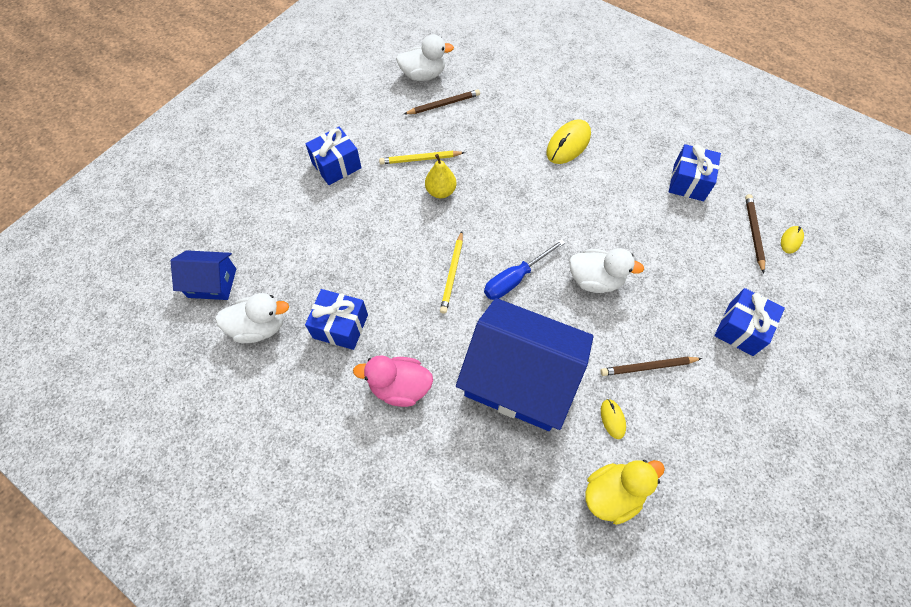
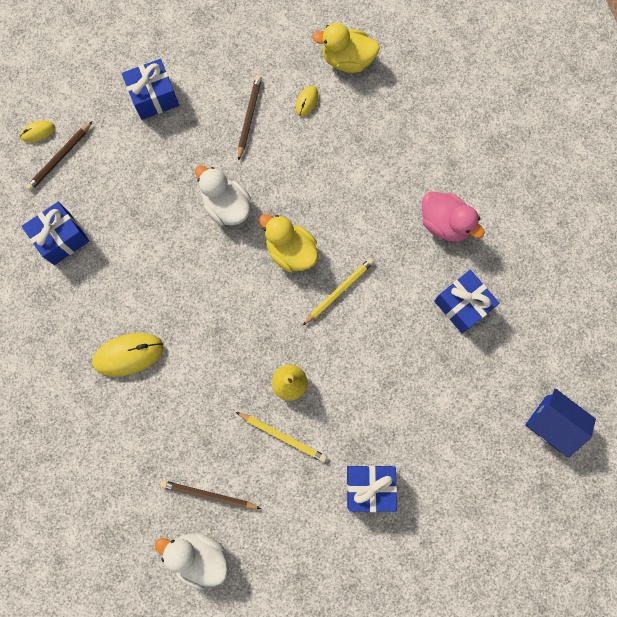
camera: 145 degrees left, 15 degrees up
(259, 327) = (530, 349): white duck -> none
(515, 279) = (291, 251): blue screwdriver -> yellow duck
(520, 378) = (349, 171): blue house -> none
(648, 367) = (249, 117): brown pencil -> brown pencil turned 105 degrees counterclockwise

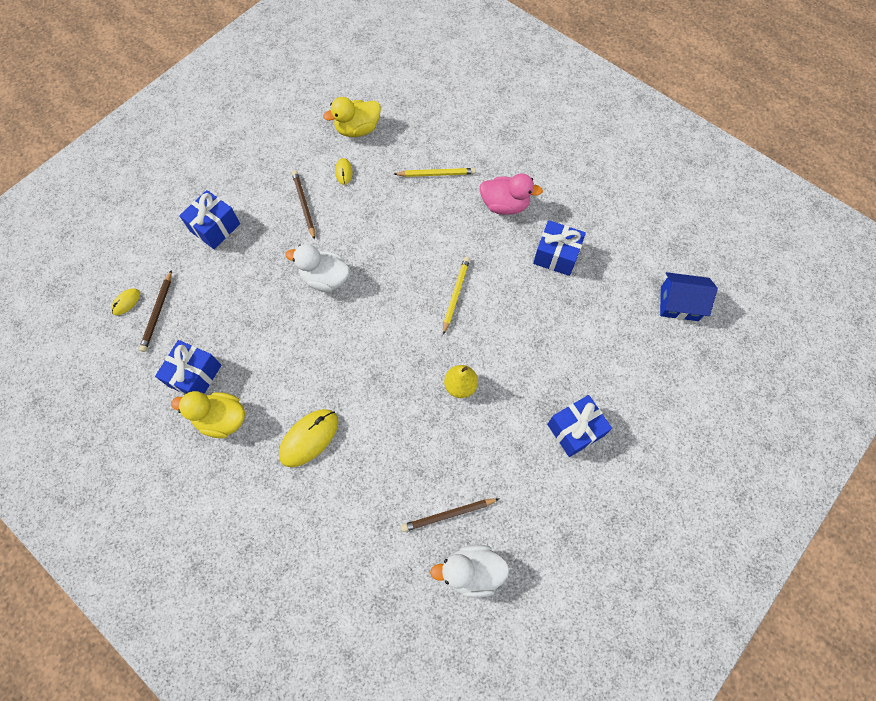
camera: 30 degrees left, 10 degrees down
(283, 436) = (481, 431): yellow pencil -> yellow pencil (436, 174)
(291, 251) = (398, 285): yellow duck -> yellow duck (221, 419)

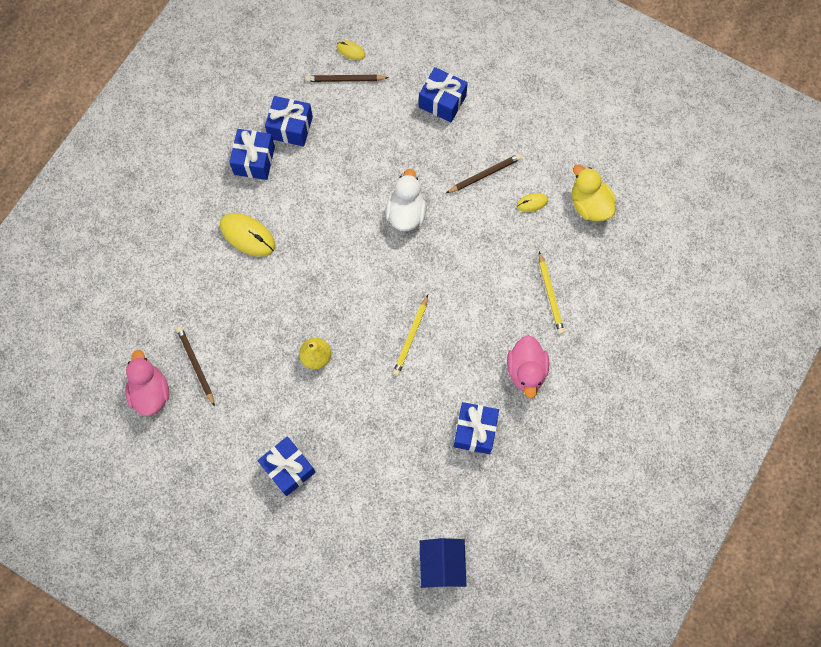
camera: 80 degrees right, 5 degrees up
(221, 419) = (254, 160): yellow duck -> blue gift
(455, 295) = (411, 337): yellow pencil -> yellow pencil turned 105 degrees clockwise
(471, 571) = (150, 392): white duck -> pink duck

